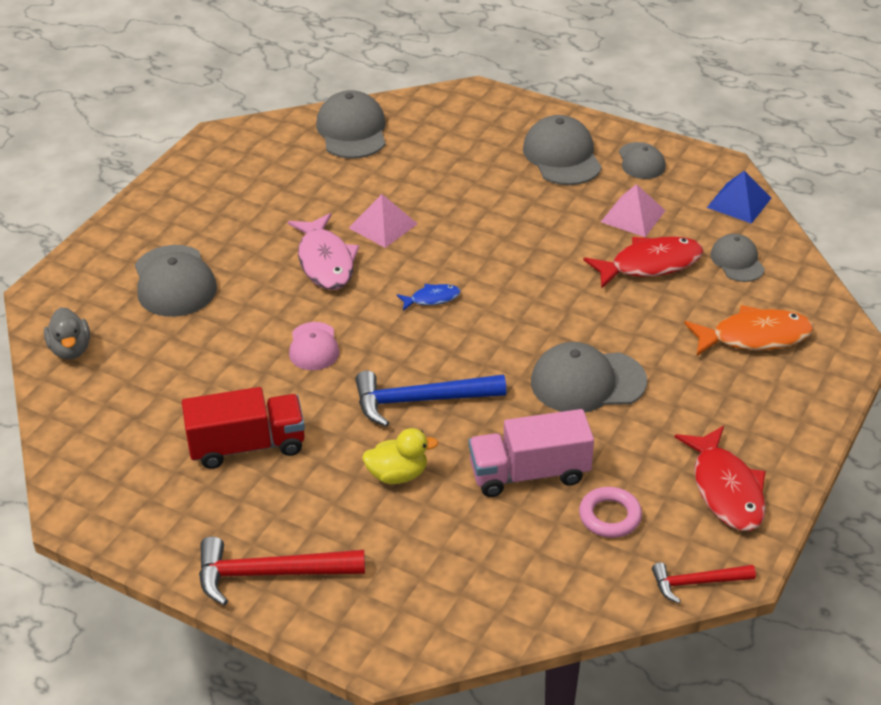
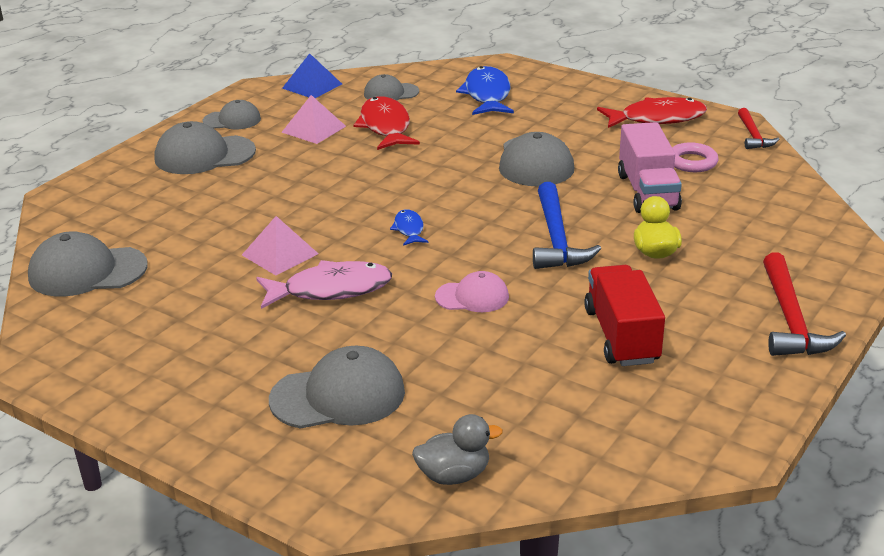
camera: 85 degrees left, 10 degrees down
(754, 337) = (487, 95): orange fish -> blue fish

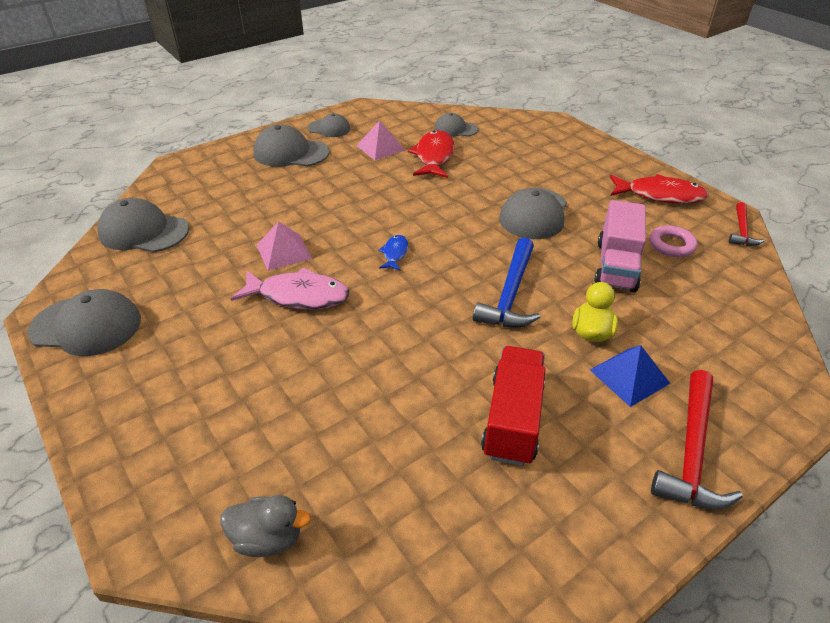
camera: 20 degrees right, 10 degrees up
(312, 86) = (402, 112): blue pyramid -> blue pyramid (629, 376)
(338, 396) = (233, 408): grey cap -> grey cap (86, 326)
(472, 297) = (405, 335): pink cap -> none
(487, 95) = (528, 145): blue fish -> none

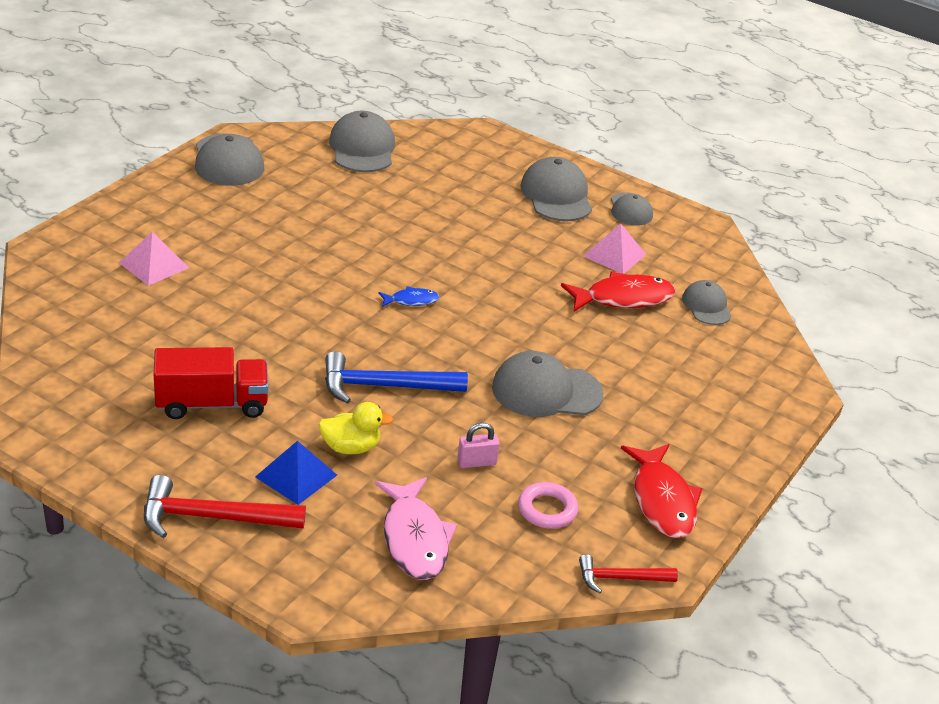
camera: 65 degrees right, 5 degrees down
(268, 538) = (60, 299): grey duck -> none
(284, 251) = (376, 232): pink pyramid -> pink pyramid (153, 265)
(298, 296) = (316, 256): pink fish -> pink fish (414, 539)
(616, 266) = (476, 462): pink truck -> pink padlock

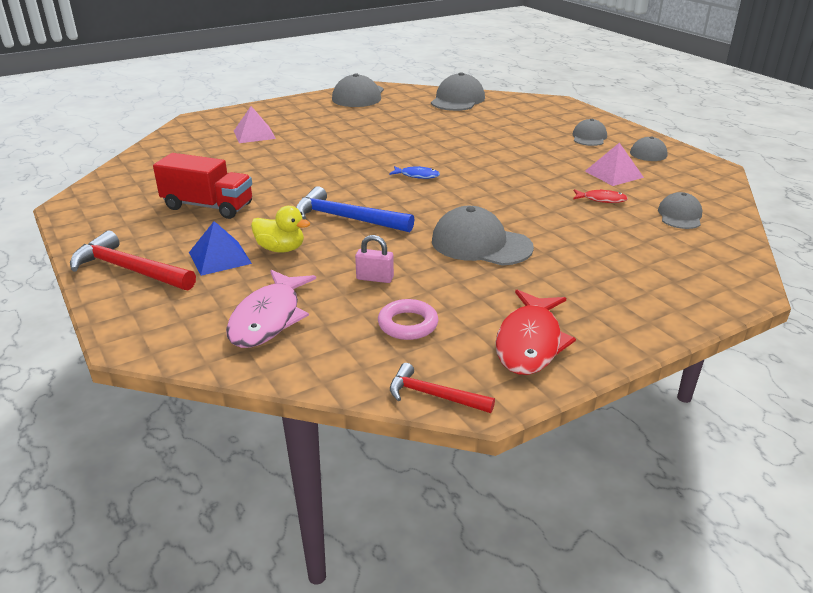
camera: 30 degrees right, 5 degrees down
(556, 195) = (589, 137): grey cap -> grey cap, size x0.61
(623, 298) = (601, 199): red fish -> red fish, size x0.52

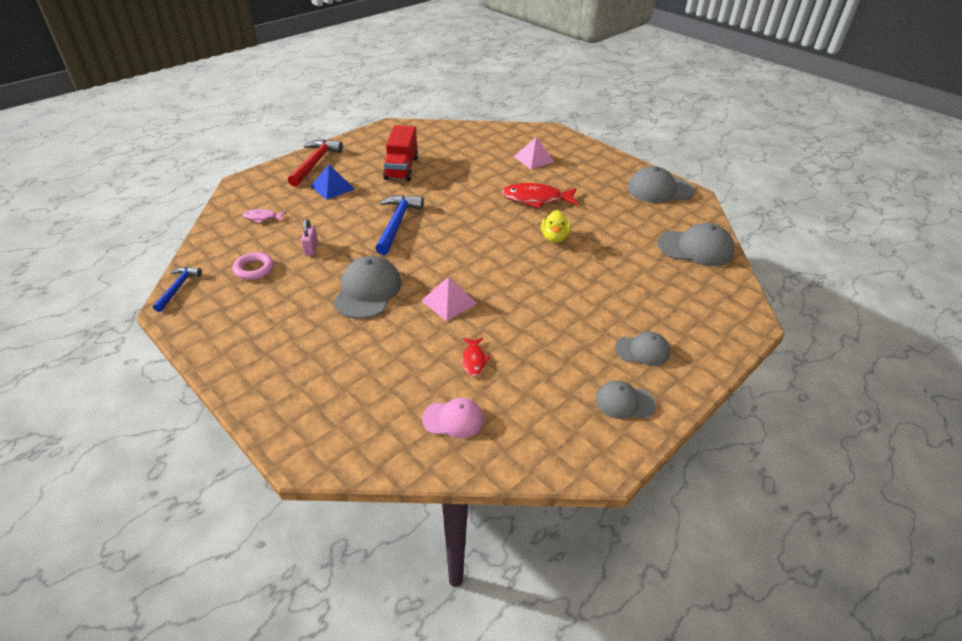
camera: 75 degrees right, 10 degrees up
(268, 318) = (262, 218): pink fish -> pink fish, size x0.52
(281, 249) = (347, 206): yellow duck -> yellow duck (554, 238)
(417, 175) = (486, 245): blue fish -> none
(434, 395) = (178, 288): red hammer -> blue hammer
(530, 342) = (229, 324): red fish -> red fish (536, 199)
(614, 174) = (542, 370): pink pyramid -> pink pyramid (448, 302)
(680, 215) = (453, 419): grey cap -> pink cap

